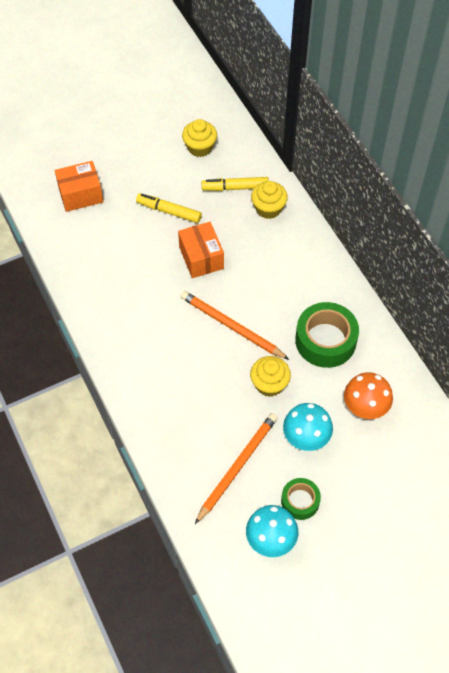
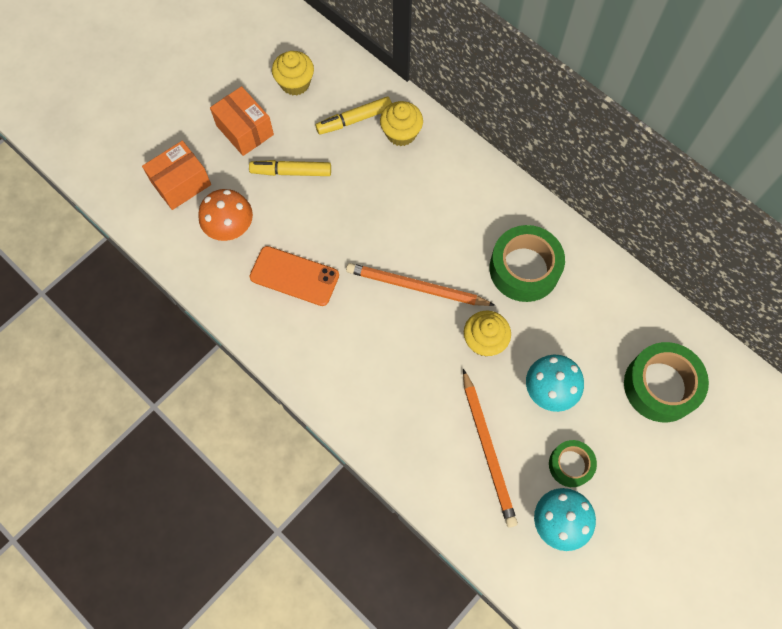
camera: 20 degrees left, 10 degrees up
(139, 288) = (294, 276): none -> orange phone
(201, 258) = (350, 216): orange box -> orange box (245, 130)
(237, 467) = (488, 450): orange pencil -> orange pencil turned 150 degrees clockwise
(364, 409) = (596, 334): orange mushroom -> orange mushroom (231, 230)
(402, 466) = (660, 386): none -> green tape

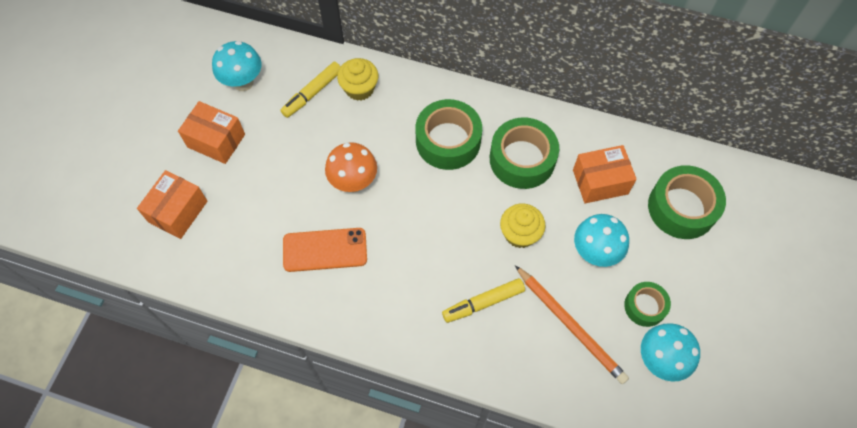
camera: 25 degrees left, 5 degrees down
(231, 230) = (246, 233): orange mushroom -> orange mushroom (353, 182)
(291, 172) = (277, 160): yellow marker -> yellow marker (483, 303)
(295, 83) = (243, 82): yellow cupcake -> turquoise mushroom
(416, 287) = (438, 213): orange pencil -> none
(461, 220) = (448, 141): none -> green tape
(591, 324) = (600, 182): none -> orange box

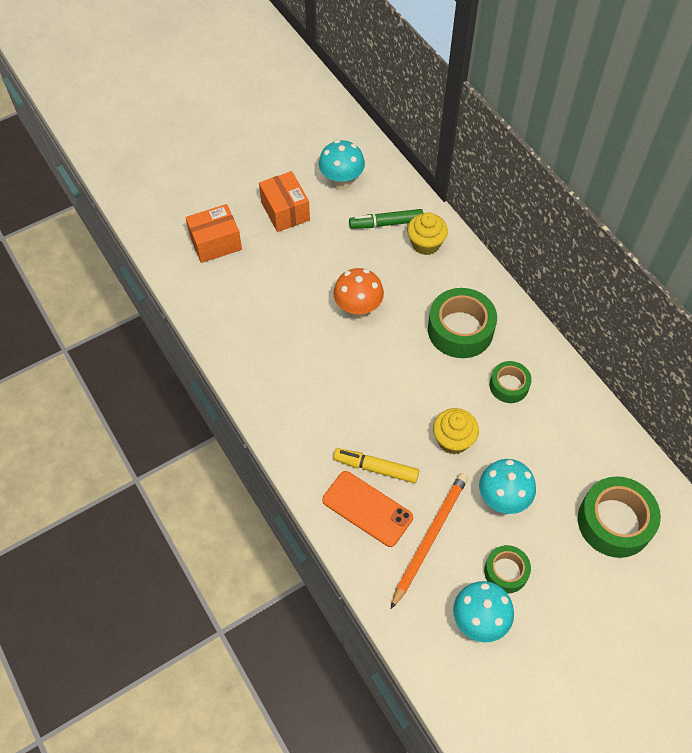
camera: 40 degrees right, 5 degrees down
(312, 93) = (386, 223): yellow marker -> green marker
(325, 250) = (293, 342): orange phone -> orange phone (367, 508)
(522, 159) = (509, 385): green tape -> green tape, size x0.58
(570, 325) = (429, 537): orange pencil -> orange pencil turned 150 degrees counterclockwise
(600, 182) = (560, 449): orange box -> none

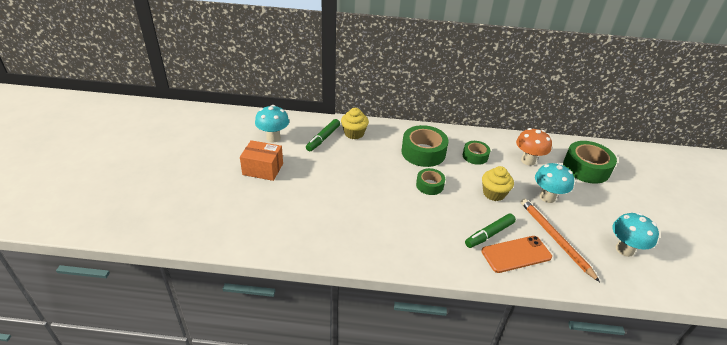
camera: 55 degrees left, 20 degrees down
(215, 243) = (245, 211): orange box -> none
(358, 310) = (369, 180): orange mushroom -> orange mushroom (528, 161)
(376, 468) = (489, 234): yellow marker -> green marker
(506, 572) = (596, 221): green tape -> green tape (429, 185)

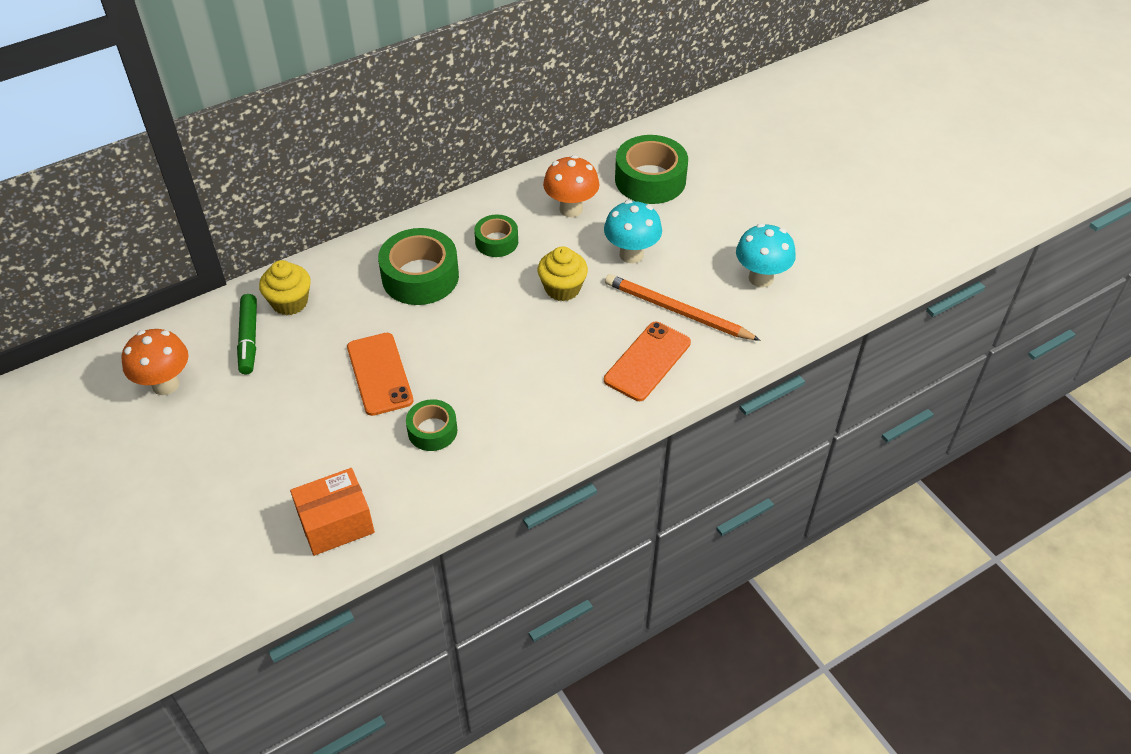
camera: 35 degrees left, 10 degrees up
(263, 169) = (202, 446): orange box -> orange box (336, 523)
(273, 138) = (165, 384): turquoise mushroom -> orange mushroom
(367, 182) = (380, 374): none -> orange phone
(429, 185) = (470, 326): green tape -> green tape (432, 431)
(489, 234) = (598, 353): green marker -> none

